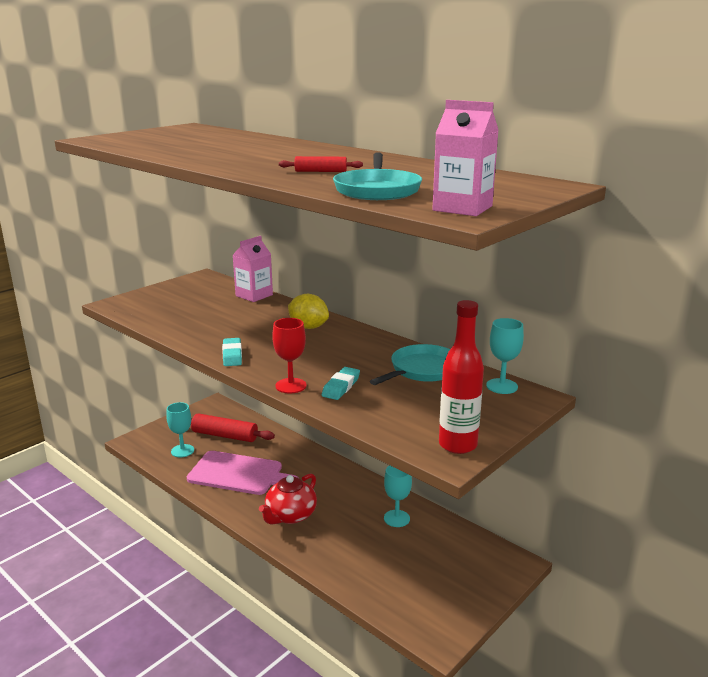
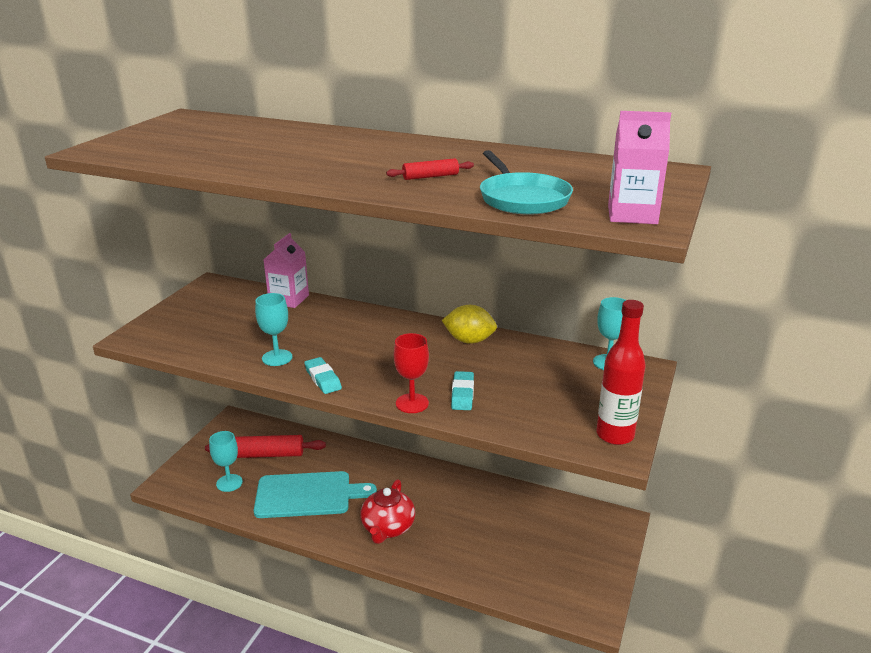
camera: 20 degrees left, 5 degrees up
(239, 474) = (307, 495): pink cutting board -> turquoise cutting board
(308, 327) = (377, 329): yellow lemon -> yellow lemon (469, 340)
(396, 518) = (492, 504): turquoise goblet -> turquoise goblet (277, 358)
(422, 370) = (525, 359): turquoise pan -> none

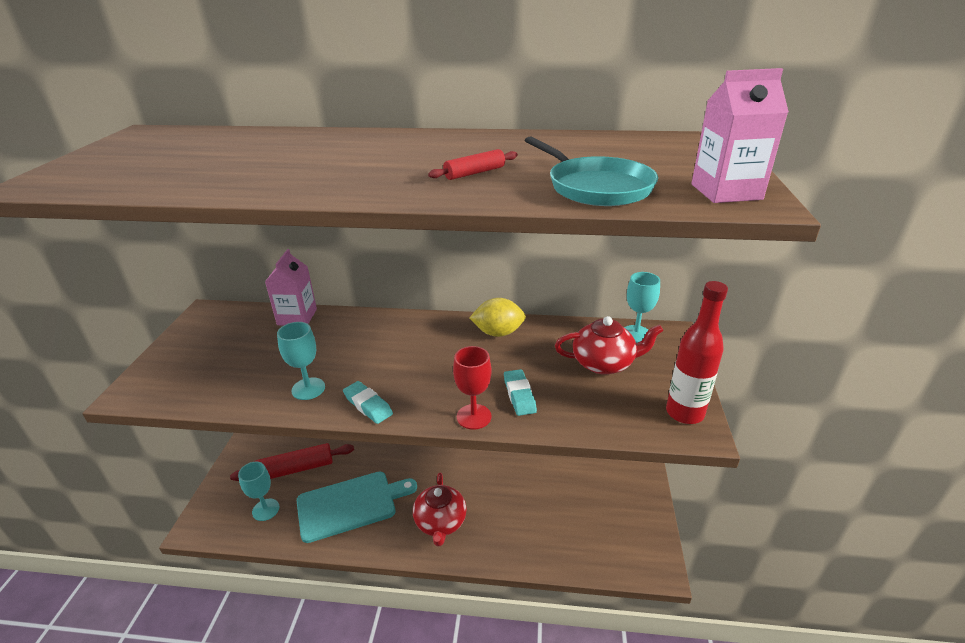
camera: 15 degrees left, 5 degrees up
(559, 382) = (604, 363): none -> red teapot

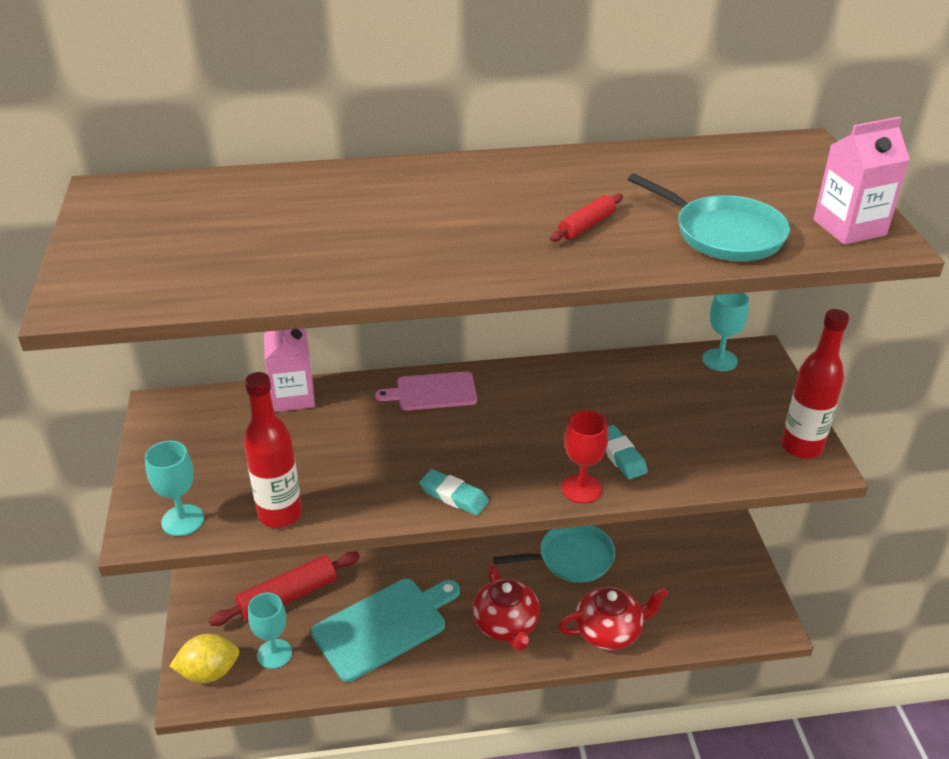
camera: 15 degrees left, 5 degrees up
(231, 397) = (280, 514): none -> red bottle
(308, 389) = (369, 488): turquoise goblet -> turquoise goblet (182, 520)
(397, 327) = (432, 392): none -> pink cutting board
(498, 333) = (560, 382): yellow lemon -> yellow lemon (209, 672)
(510, 479) = (571, 558): none -> turquoise pan
(604, 363) = (697, 402): red teapot -> red teapot (609, 631)

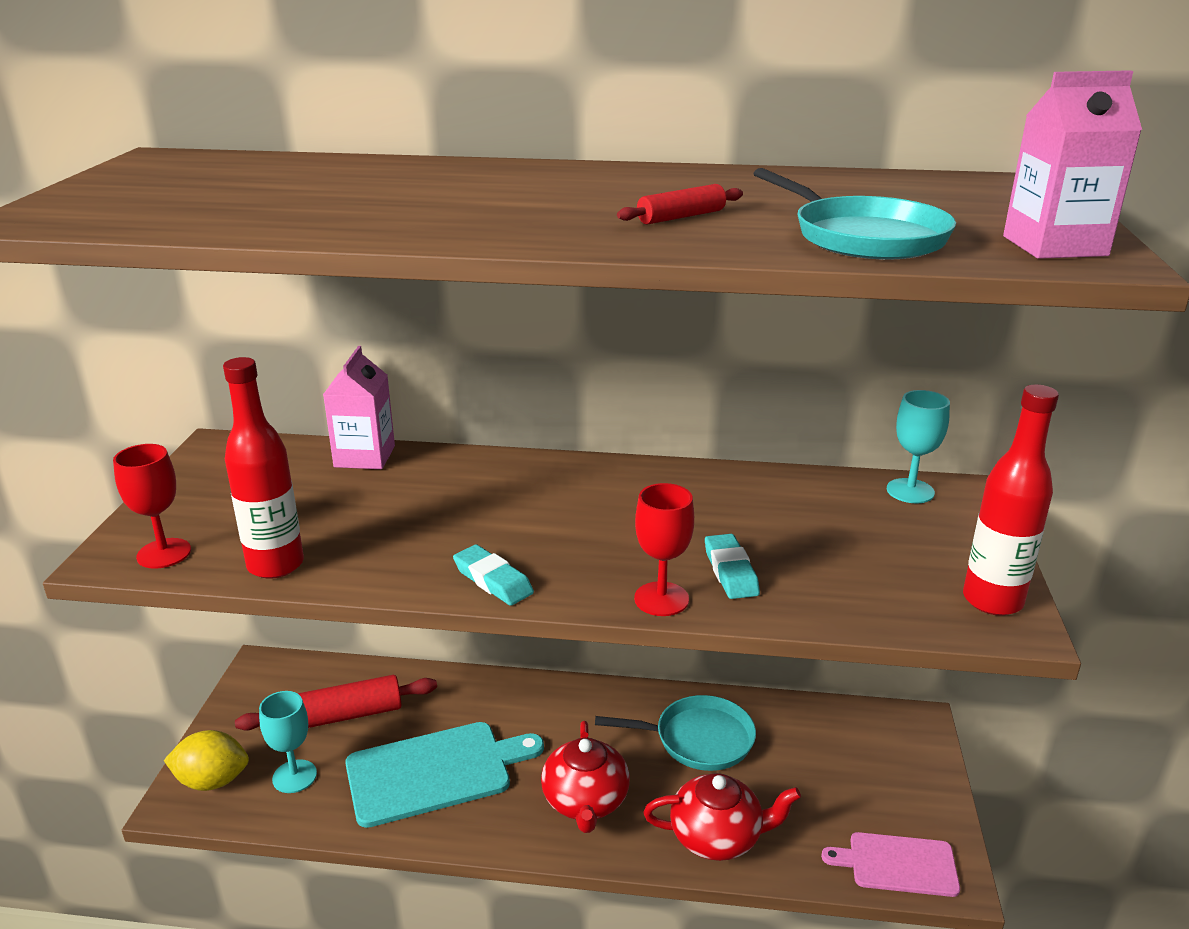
camera: 15 degrees right, 10 degrees down
(182, 520) = (164, 553): turquoise goblet -> red goblet
(432, 392) = (527, 474): pink cutting board -> pink cutting board (898, 864)

